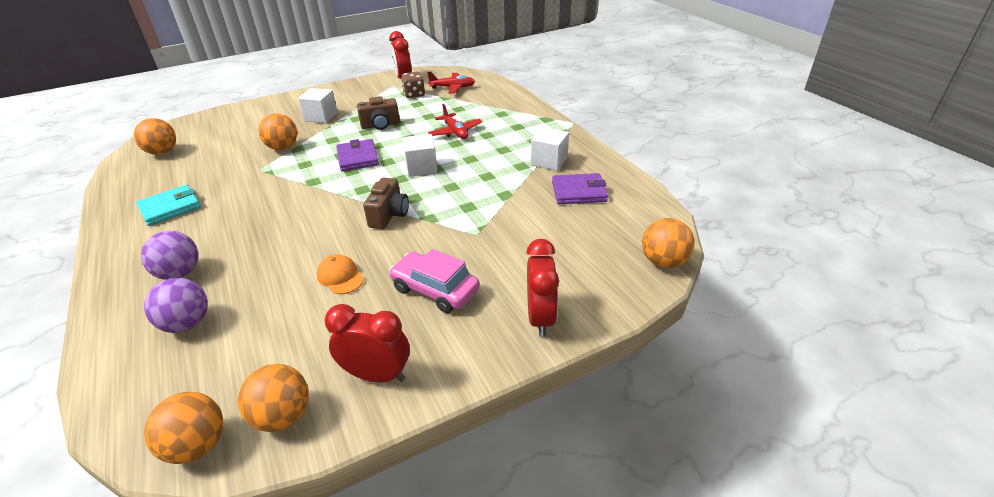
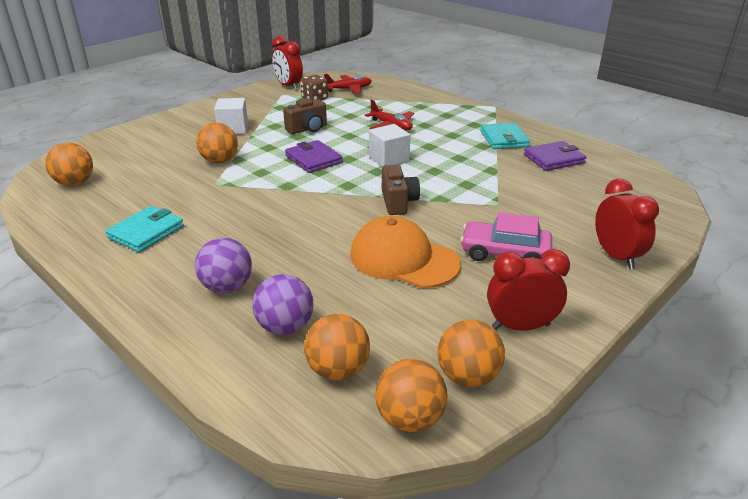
camera: 20 degrees left, 5 degrees down
(340, 276) = (403, 259): orange cap -> orange cap, size x1.99
(549, 161) = (504, 139): white cube -> turquoise wallet
(663, 262) = (672, 199): orange ball -> orange ball (338, 370)

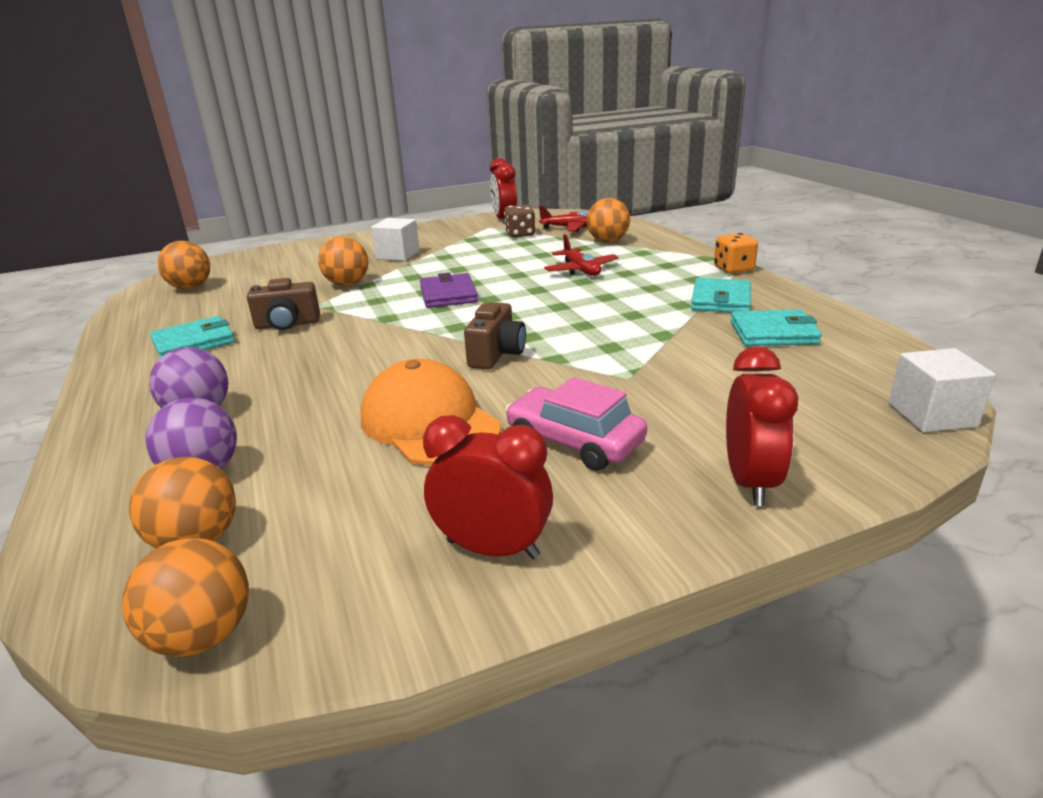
camera: 25 degrees right, 5 degrees down
(307, 129) = (477, 263): brown camera -> brown camera (287, 324)
(389, 159) = (538, 305): white cube -> white cube (931, 415)
(468, 376) = (342, 600): orange ball -> orange ball (607, 241)
(492, 113) = (733, 269): none -> orange dice
(553, 159) = (773, 333): purple wallet -> turquoise wallet

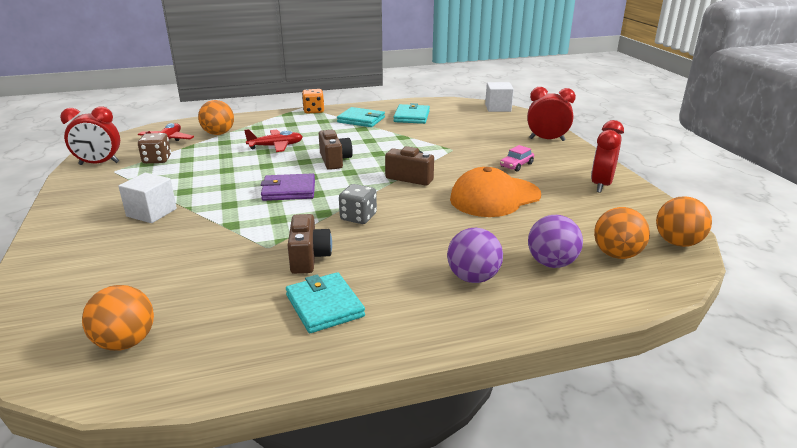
camera: 85 degrees left, 0 degrees up
(347, 284) = (219, 235): orange ball -> none
(374, 336) = (358, 217): none -> grey dice
(545, 304) = (335, 160): none -> brown camera
(574, 441) = (516, 165): pink car -> pink car, size x0.58

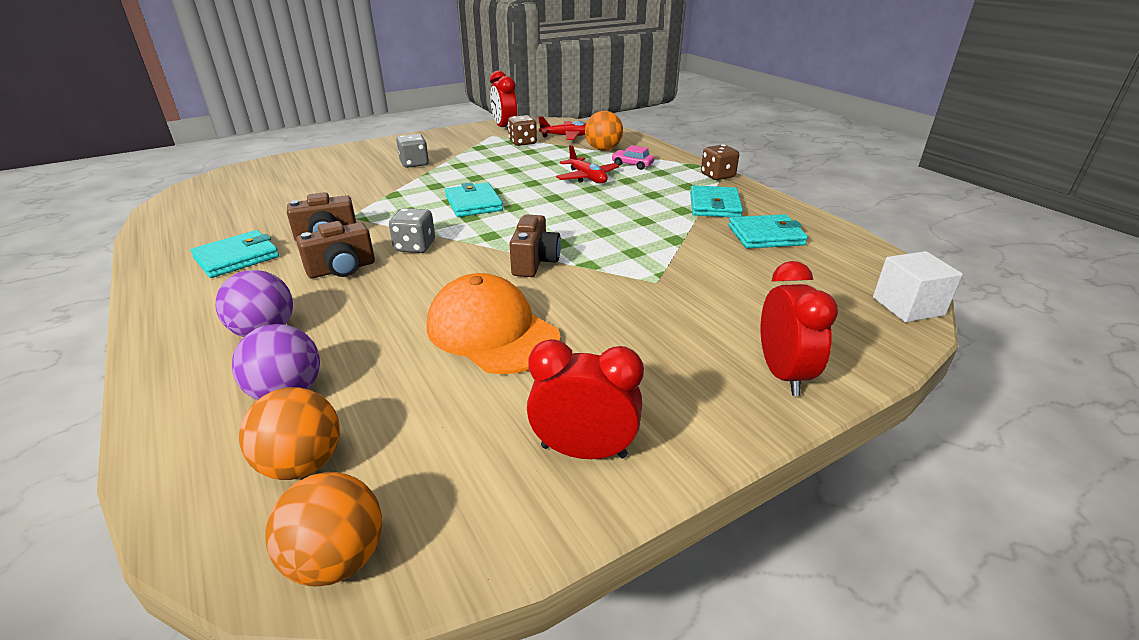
camera: 75 degrees right, 5 degrees up
(126, 342) = (216, 199): orange ball -> none
(151, 212) = (414, 164): white cube -> grey dice
(289, 190) = (473, 203): purple wallet -> turquoise wallet
(314, 111) = (717, 176): orange dice -> brown dice
(335, 160) = (564, 212): brown camera -> brown camera (342, 269)
(516, 165) = (627, 344): pink car -> pink car (632, 164)

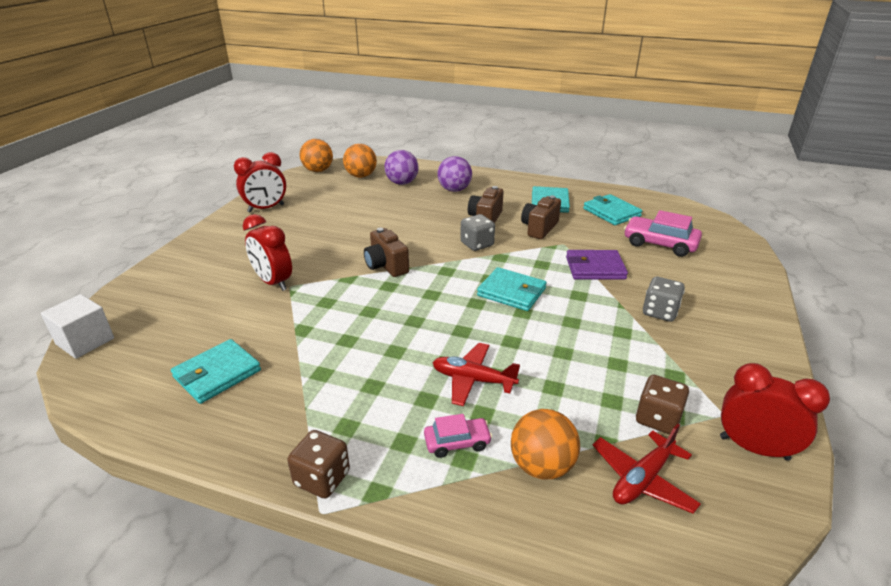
camera: 140 degrees right, 0 degrees up
(290, 188) = (659, 244): none -> pink car
(379, 194) = (595, 268): none -> purple wallet
(492, 331) = (355, 225): orange cap -> none
(714, 205) = (291, 400): turquoise wallet -> turquoise wallet (611, 212)
(782, 374) = (184, 262): red clock -> red clock (273, 282)

